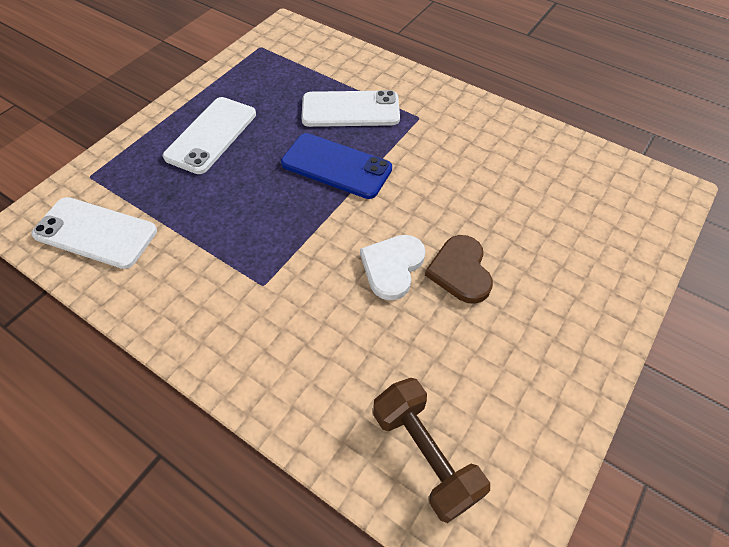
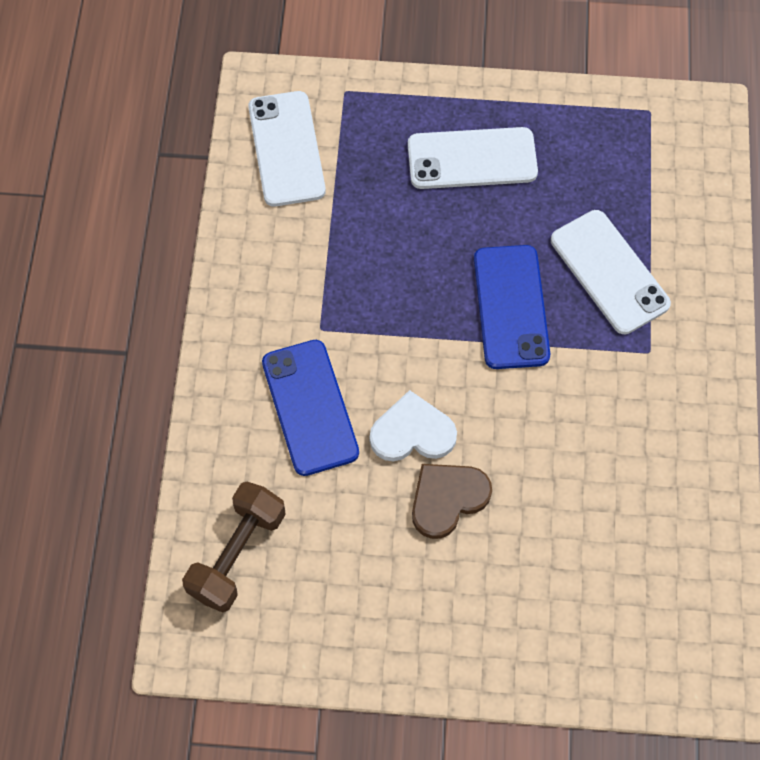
camera: 60 degrees right, 10 degrees up
(324, 326) = (310, 407): none -> blue phone

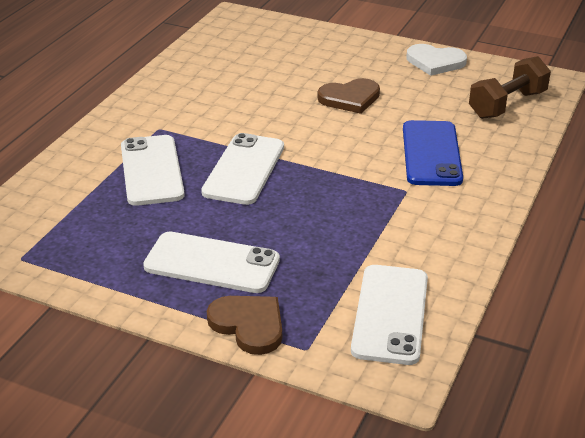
camera: 160 degrees left, 30 degrees down
(403, 100) = (249, 325): none -> brown heart
(412, 432) = (358, 128): white heart -> white heart (435, 62)
(511, 307) = (244, 169): blue phone -> white phone

